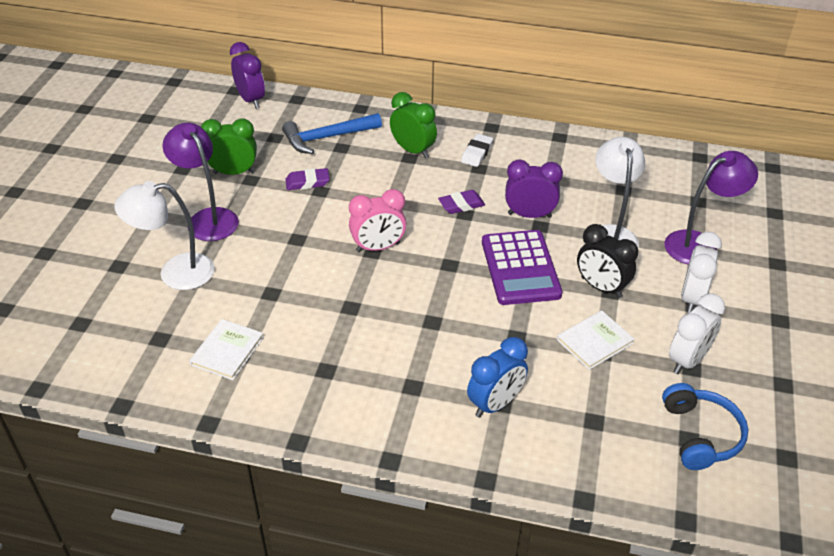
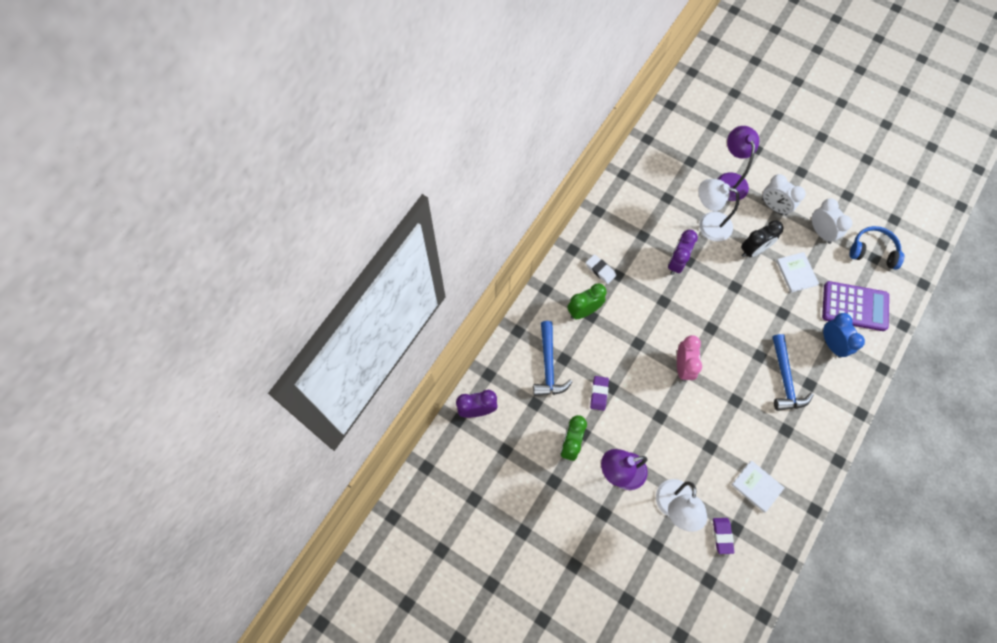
camera: 70 degrees left, 25 degrees up
(408, 356) = (785, 379): none -> blue hammer
(461, 205) = (654, 300): purple eraser -> purple eraser (722, 536)
(520, 268) = (725, 288): purple calculator -> purple calculator (854, 306)

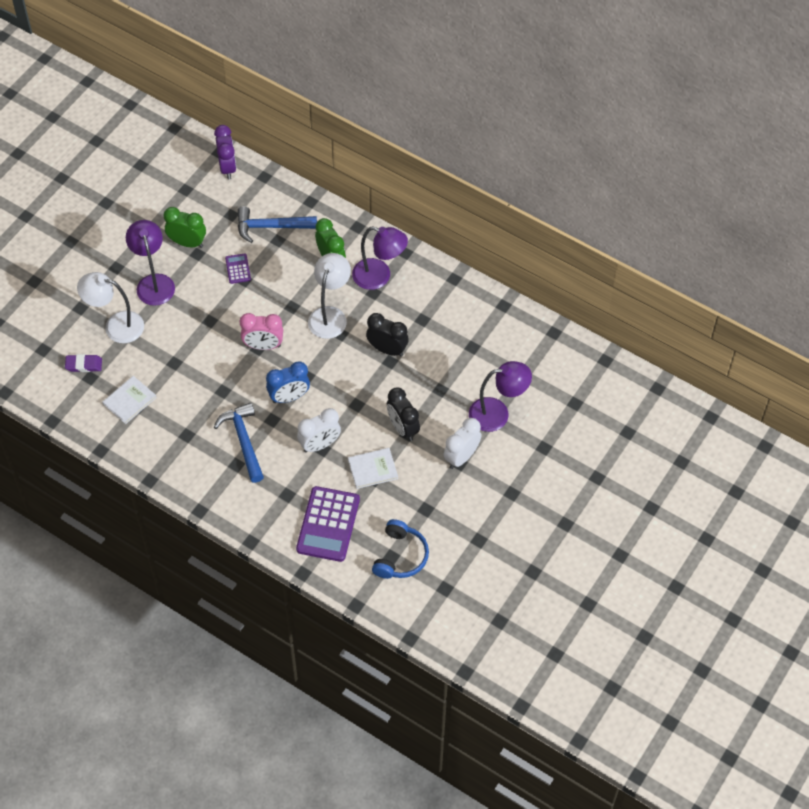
camera: 90 degrees right, 10 degrees down
(599, 394) = (238, 269): purple eraser -> purple calculator
(600, 270) = (379, 277): white eraser -> purple lamp
(676, 263) = (387, 349): purple clock -> black clock
(708, 224) = (437, 385): white lamp -> white lamp (330, 315)
(785, 379) = (243, 441): blue hammer -> blue hammer turned 75 degrees clockwise
(820, 232) = (426, 502): white clock -> white clock (319, 444)
(831, 344) = (282, 493): blue clock -> blue clock (289, 397)

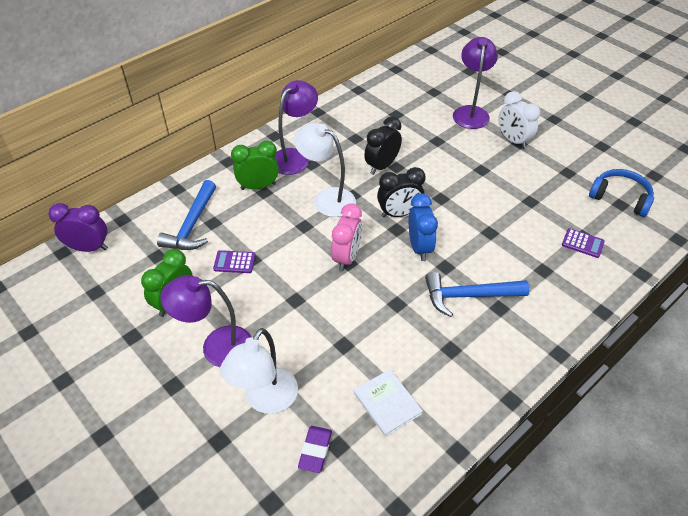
camera: 75 degrees left, 10 degrees down
(319, 444) = (484, 233): white clock -> none
(328, 524) = (582, 243): purple calculator -> purple calculator, size x0.47
(372, 469) = (519, 199): white book -> none
(403, 428) = (475, 171): black clock -> black clock (399, 213)

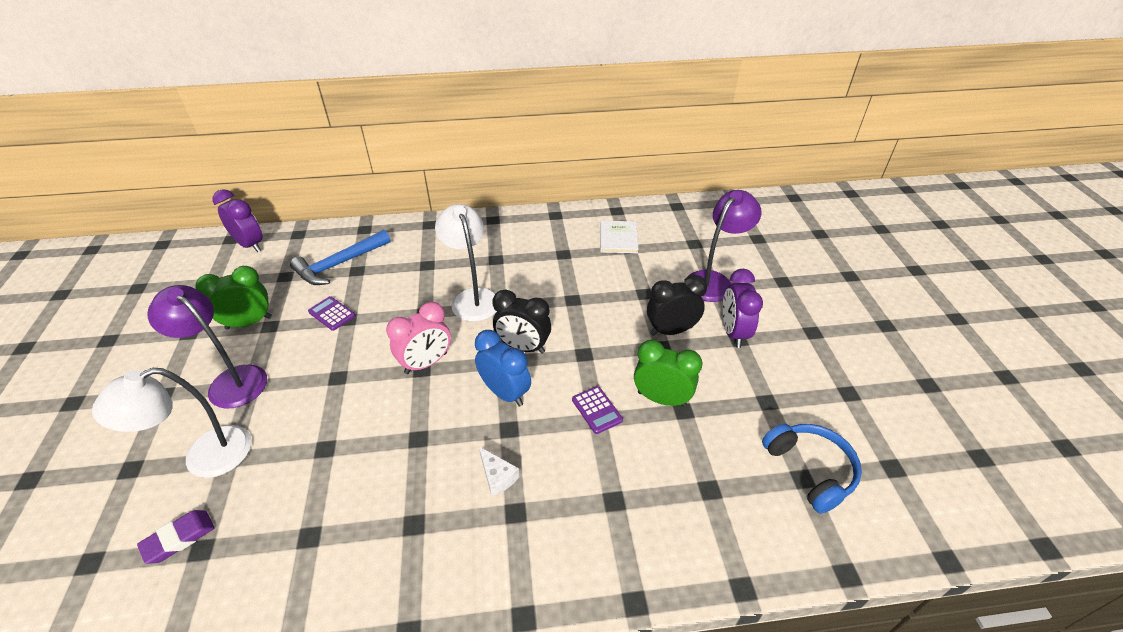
camera: 35 degrees right, 5 degrees down
(258, 186) = (428, 257): green clock -> green clock (661, 399)
(295, 157) = (488, 246): purple lamp -> none
(382, 166) = (559, 292): black clock -> black clock (671, 331)
(387, 403) = (290, 538): white book -> white book (618, 238)
(419, 247) = (505, 393): blue clock -> blue clock turned 75 degrees counterclockwise
(469, 296) = (497, 476): blue hammer -> white cheese
(513, 140) = (733, 333): white clock -> purple clock
(582, 243) = (698, 498): purple calculator -> purple calculator (597, 410)

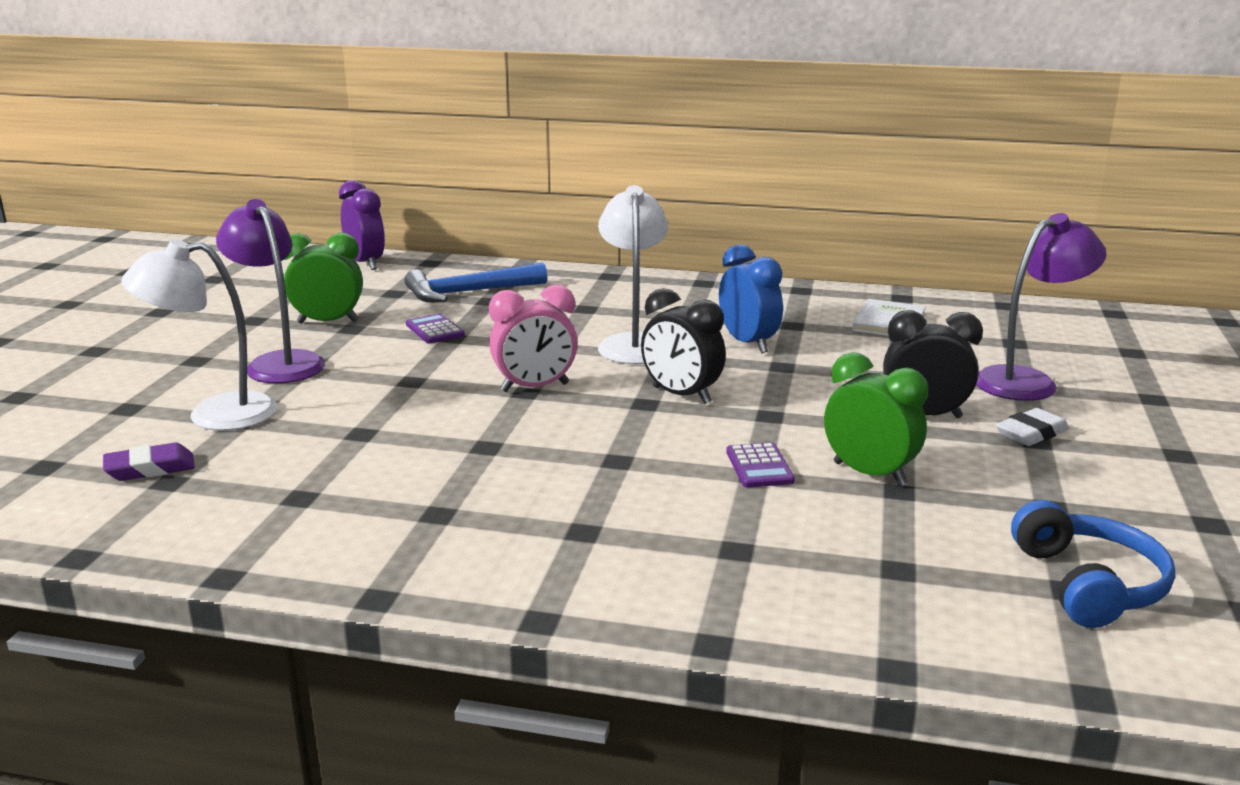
camera: 20 degrees right, 20 degrees down
(497, 476) = (576, 497): white cheese -> none
(505, 393) = (630, 429): blue clock -> blue clock (748, 343)
(733, 333) = (1031, 433): purple clock -> white eraser

